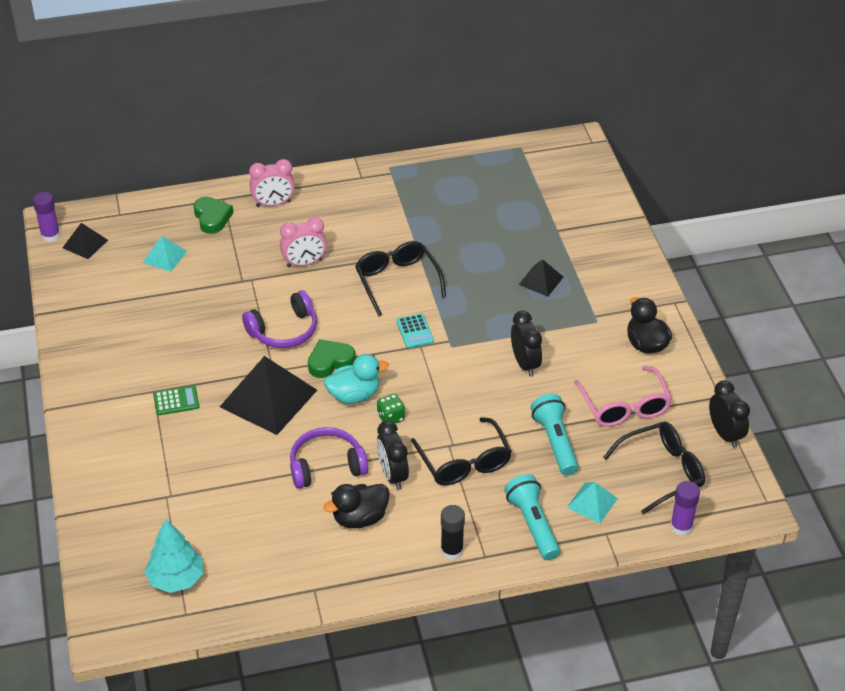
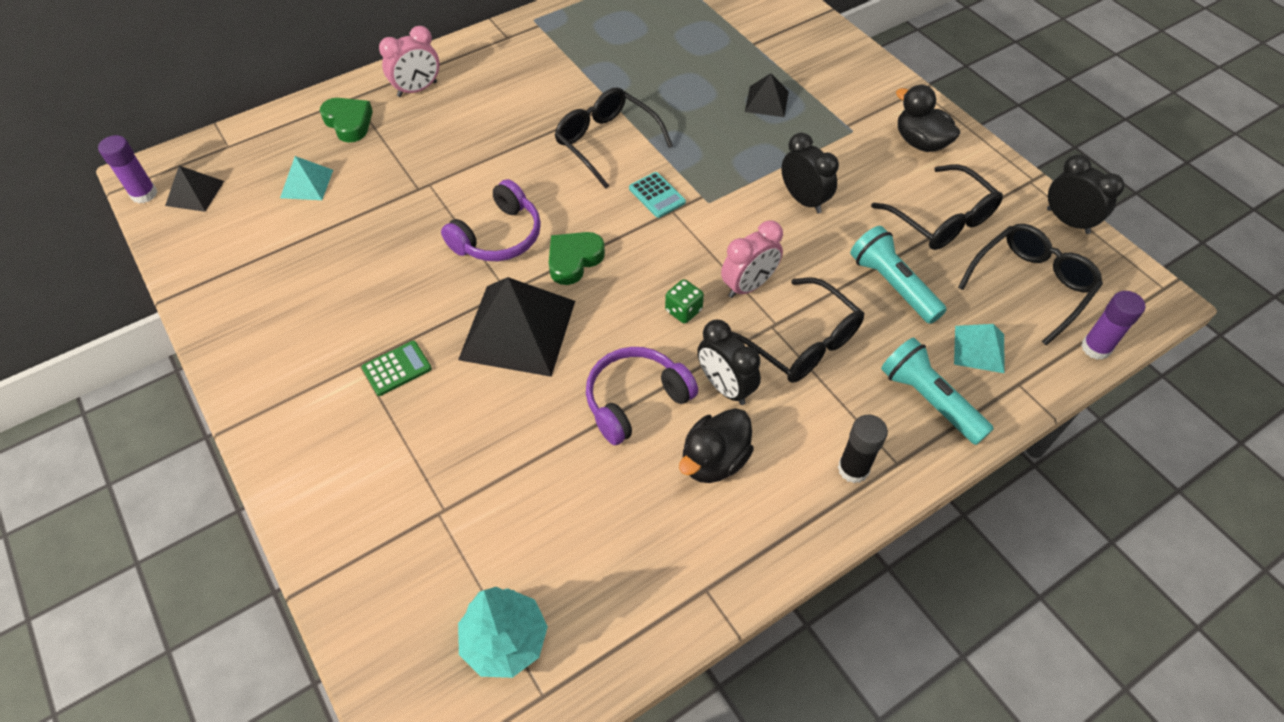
camera: 20 degrees left, 10 degrees up
(304, 263) = (486, 148): pink clock -> pink clock (748, 286)
(354, 395) = (624, 295): turquoise duck -> none
(624, 407) = (942, 220): pink glasses -> black glasses

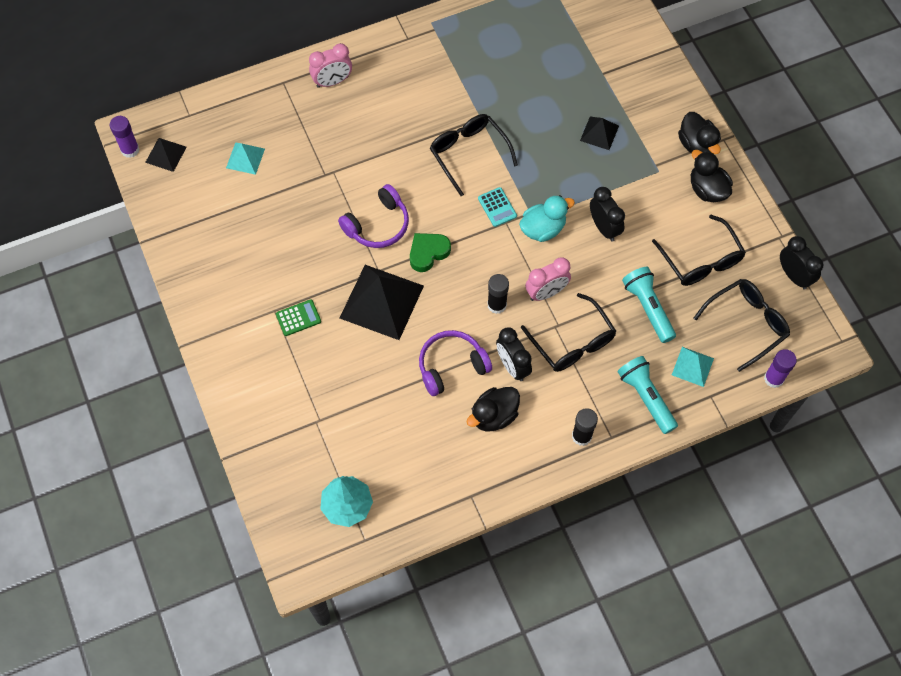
camera: 10 degrees right, 10 degrees up
(349, 123) = (278, 106): green heart -> none
(683, 310) = (497, 305): green dice -> black glue stick
(723, 212) = (543, 229): none -> turquoise duck
(890, 99) = (697, 145): none -> black duck

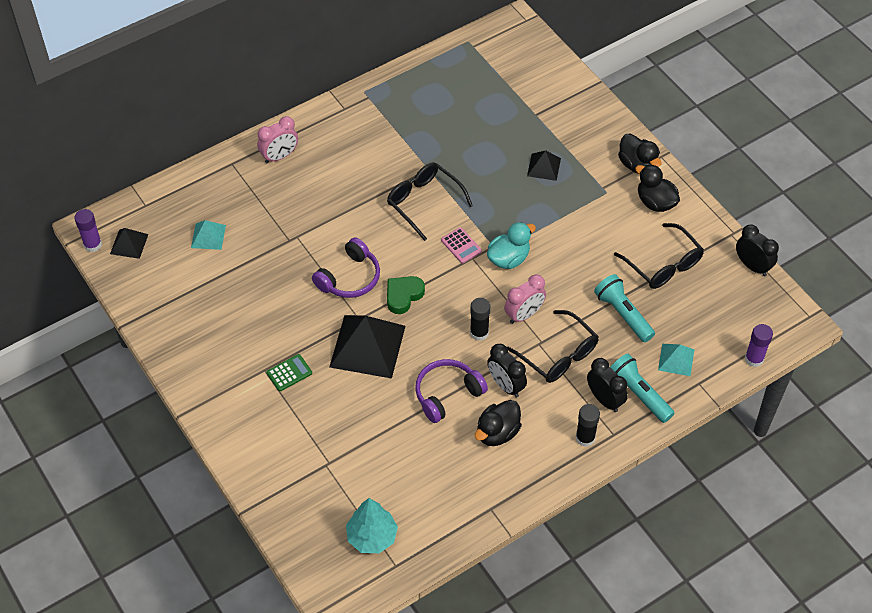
camera: 10 degrees left, 10 degrees down
(497, 207) = (461, 246): turquoise calculator -> pink calculator
(604, 228) = (566, 249): black clock -> black clock (604, 400)
(747, 323) = (718, 314): black glasses -> none

